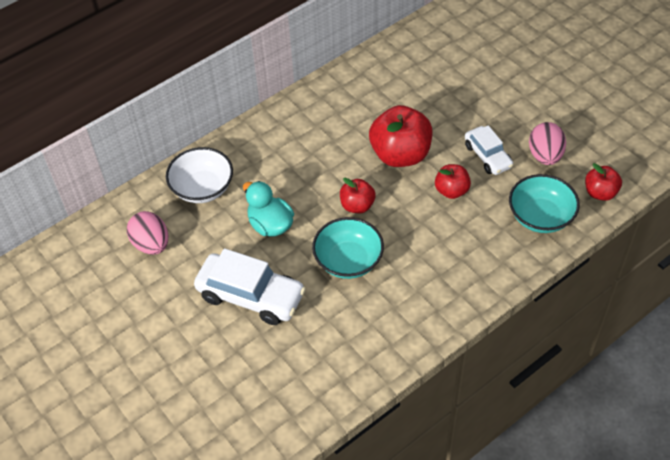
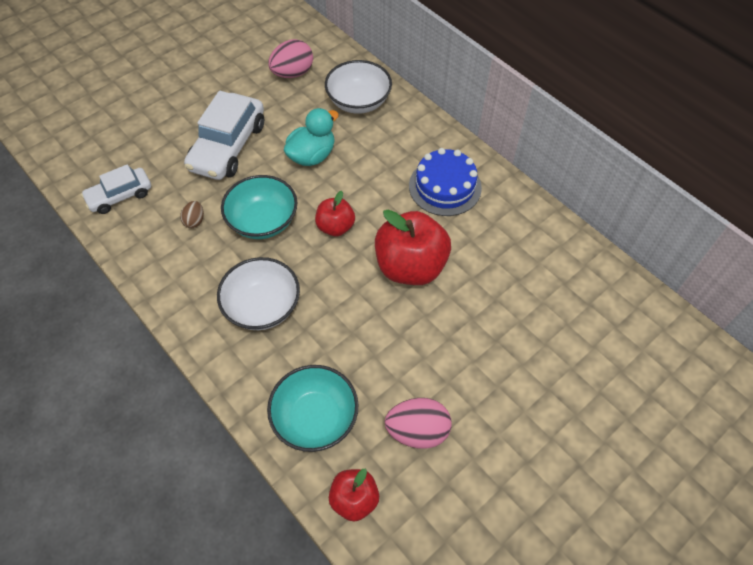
camera: 85 degrees right, 5 degrees up
(316, 128) = (445, 186): none -> blue cake
(346, 317) = (194, 221): none -> brown egg
(441, 256) = (262, 306): none -> white bowl
(451, 191) = (357, 319): red apple -> none
(487, 156) = (413, 360): white car -> white car (120, 196)

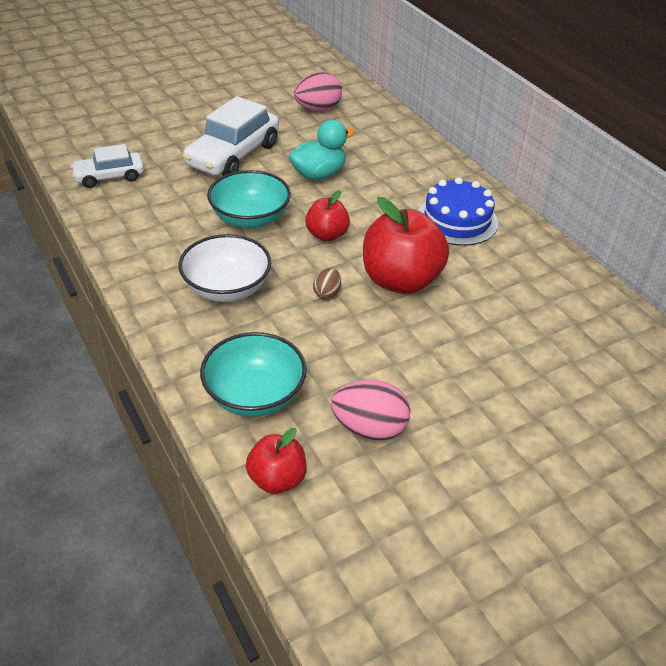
camera: 10 degrees right, 15 degrees down
(194, 221) = (178, 207): brown egg -> brown egg (327, 293)
(358, 102) = (381, 140): white bowl -> none

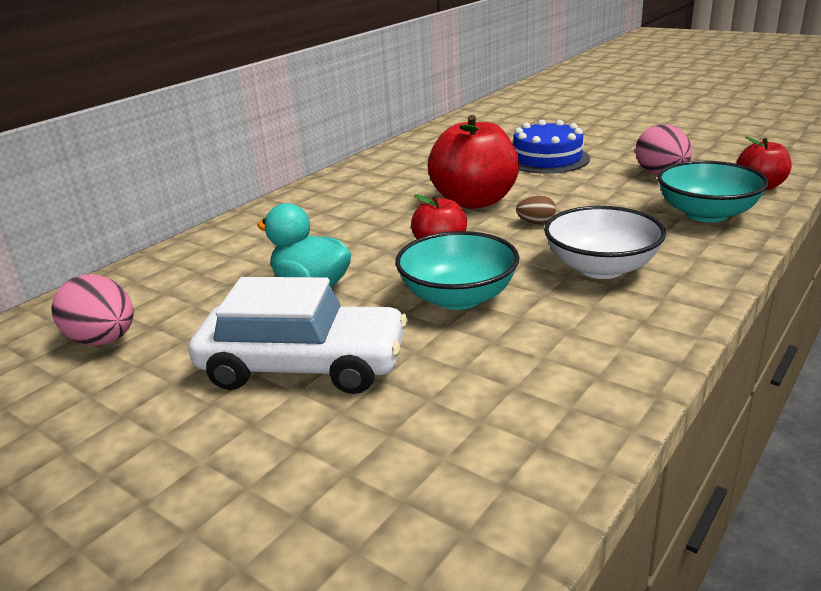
camera: 110 degrees left, 15 degrees down
(109, 177) = (479, 471): white car -> none
(457, 220) = (347, 201): blue cake -> blue cake (547, 159)

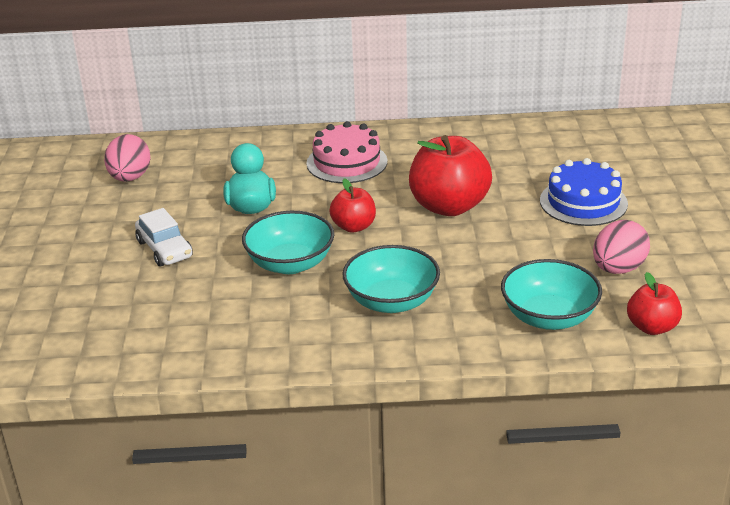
camera: 50 degrees right, 5 degrees up
(303, 366) = (165, 249): white car -> white car, size x0.60
(322, 218) = (347, 162): none -> pink cake
(536, 223) = (439, 247): brown egg -> none
(601, 268) = (391, 301): white bowl -> turquoise bowl

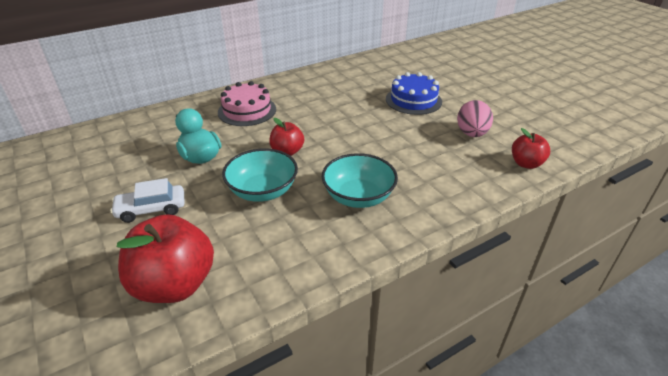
camera: 30 degrees left, 5 degrees up
(130, 178) = (83, 161): pink egg -> none
(165, 249) = (151, 209): white car -> white car turned 135 degrees clockwise
(449, 206) = (338, 122): red apple -> red apple (174, 284)
(549, 317) = (465, 176): turquoise bowl -> none

